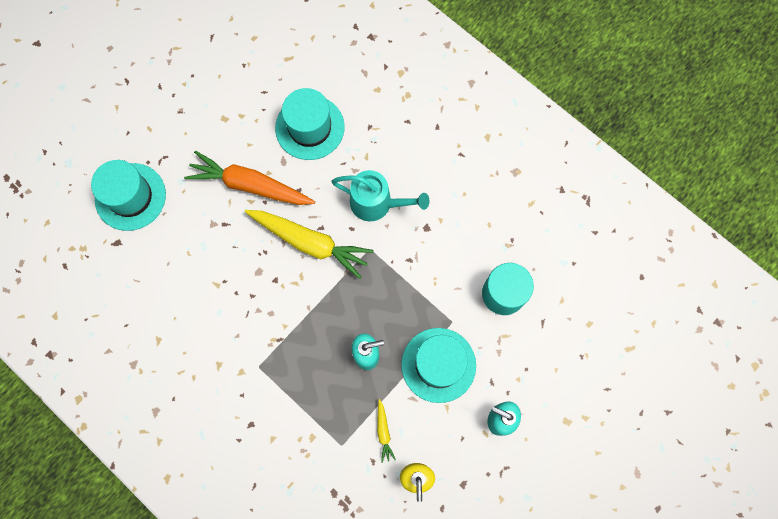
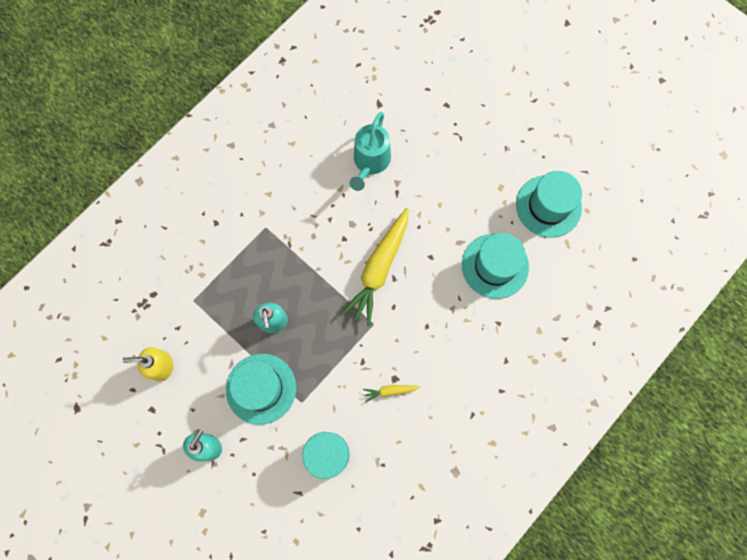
camera: 90 degrees right, 0 degrees up
(130, 196) = (421, 112): turquoise hat -> turquoise hat (548, 206)
(250, 185) = (434, 213): orange carrot -> none
(377, 203) = (419, 331): turquoise watering can -> turquoise watering can (370, 162)
(383, 432) = (202, 337): yellow carrot -> yellow carrot (390, 391)

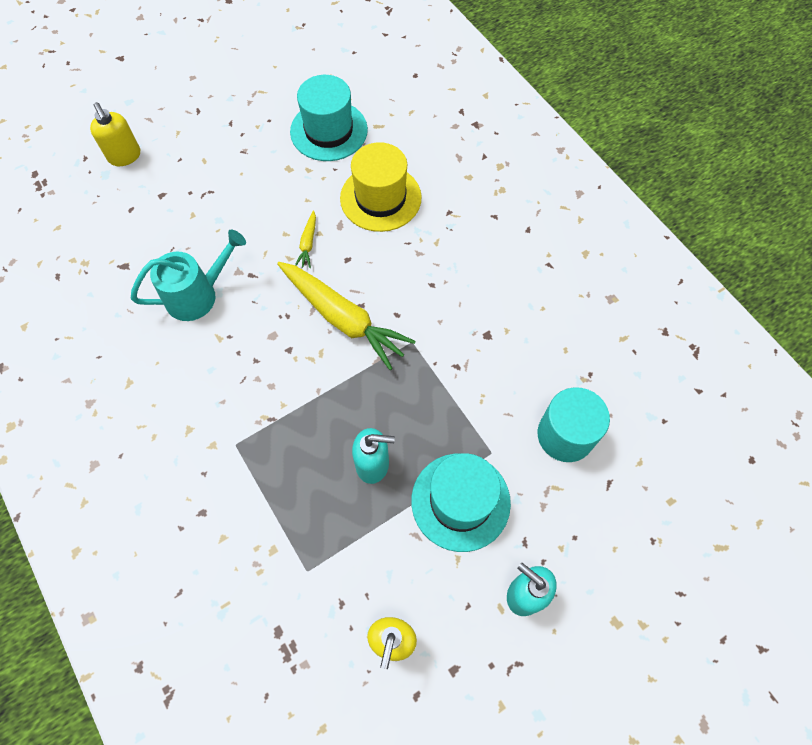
camera: 75 degrees left, 10 degrees down
(370, 162) = (198, 295): turquoise watering can -> turquoise watering can turned 60 degrees counterclockwise
(390, 391) = (501, 344): yellow carrot -> yellow carrot (308, 243)
(472, 66) = (125, 156): none -> yellow soap dispenser
(495, 266) = (380, 198): turquoise hat -> yellow hat

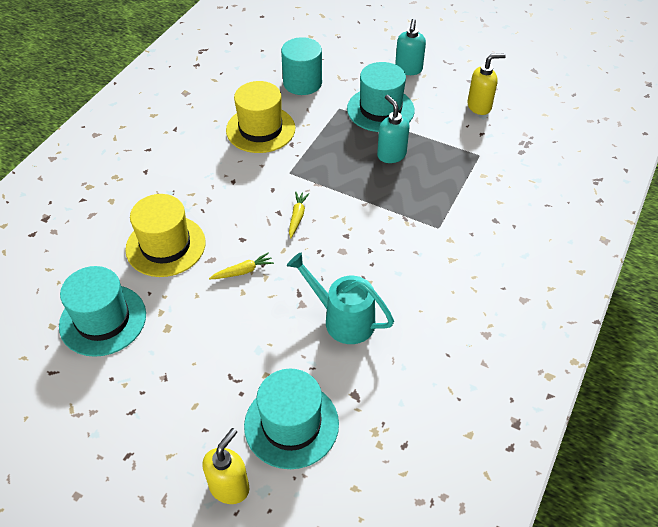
camera: 120 degrees left, 15 degrees down
(137, 212) = (291, 424): none -> turquoise hat
(343, 318) = (297, 217): yellow carrot -> yellow carrot, size x0.43
(500, 346) = (260, 129): none -> yellow hat

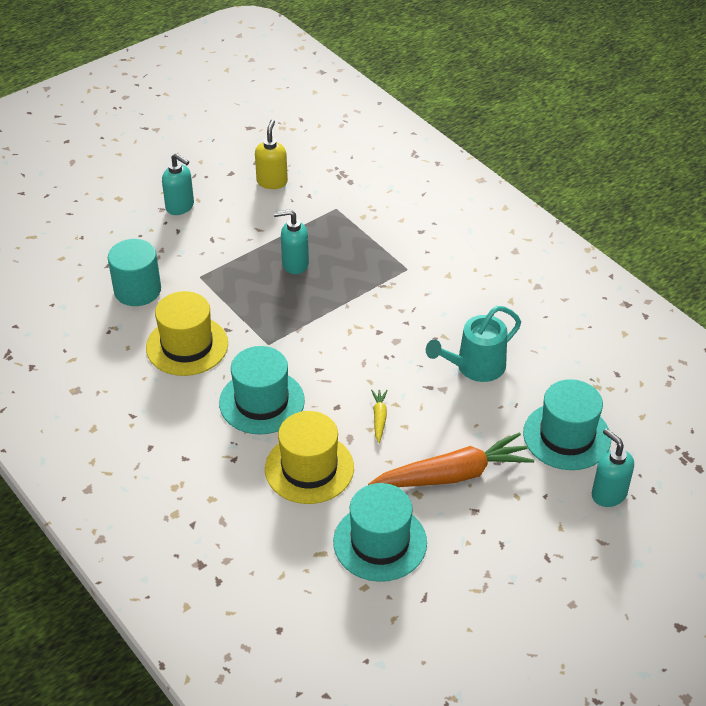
camera: 65 degrees left, 5 degrees down
(200, 346) = (453, 475): none -> orange carrot
(229, 487) = (608, 494): yellow soap dispenser -> turquoise soap dispenser
(297, 217) = (333, 357): yellow carrot -> none
(380, 109) = (225, 248): turquoise hat -> turquoise hat (262, 402)

